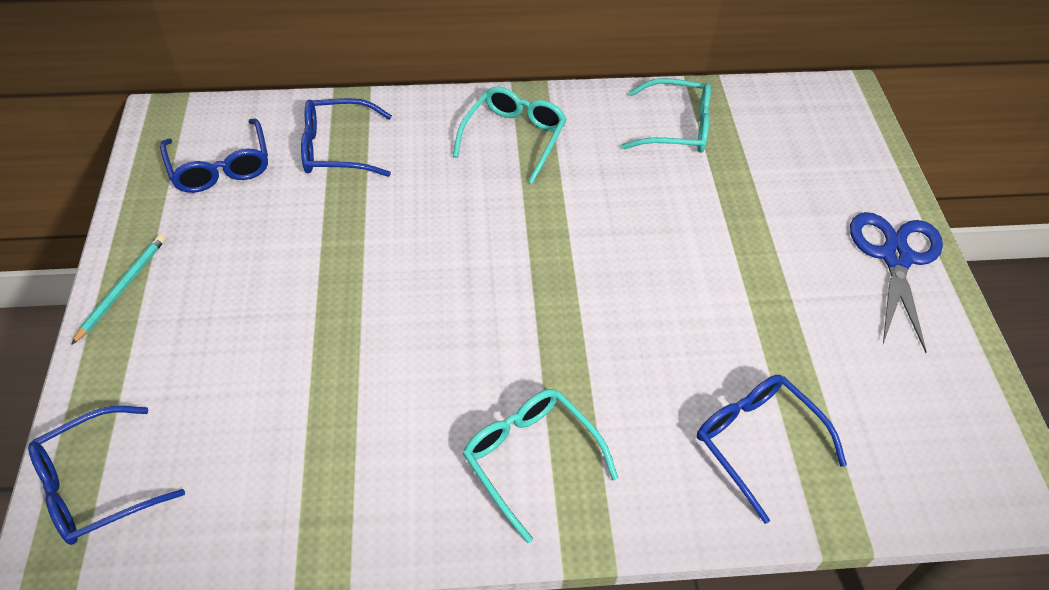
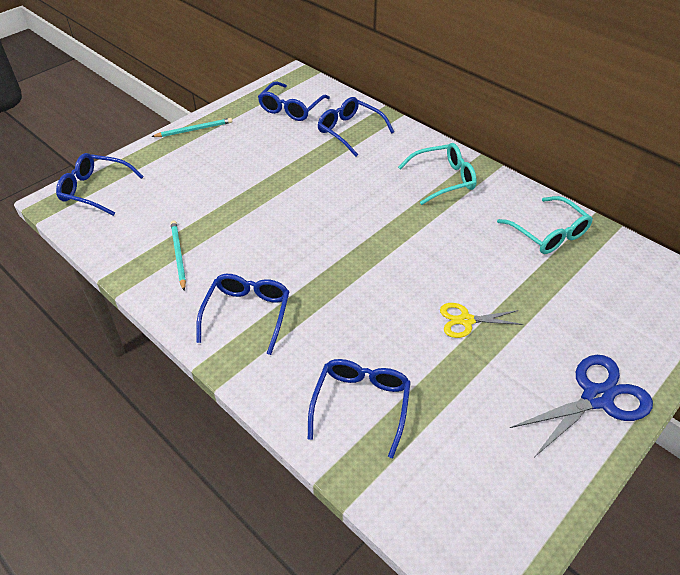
camera: 50 degrees right, 5 degrees down
(352, 466) = (178, 255): none -> turquoise pencil
(530, 458) = (247, 314): turquoise glasses -> blue glasses
(725, 275) = (465, 320): none -> yellow scissors

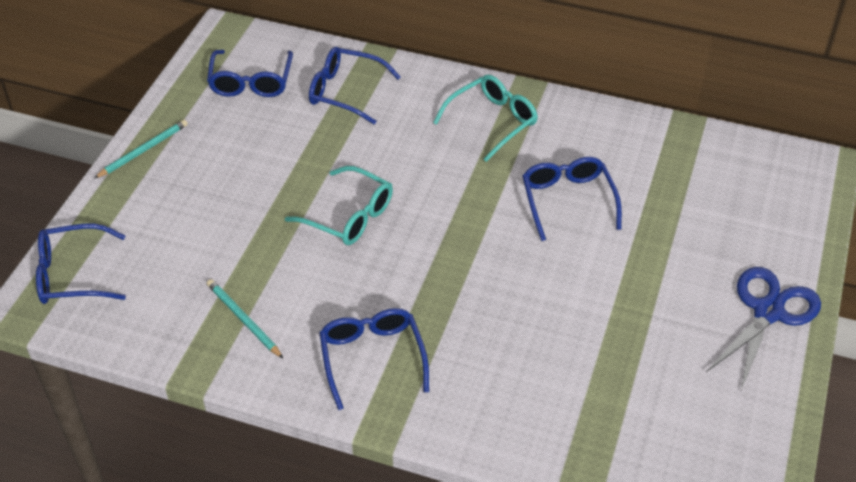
camera: 25 degrees left, 0 degrees up
(361, 404) = (553, 406): blue glasses -> blue glasses (567, 201)
(465, 320) = (606, 279): yellow scissors -> none
(548, 233) = (638, 151): turquoise glasses -> turquoise glasses (349, 216)

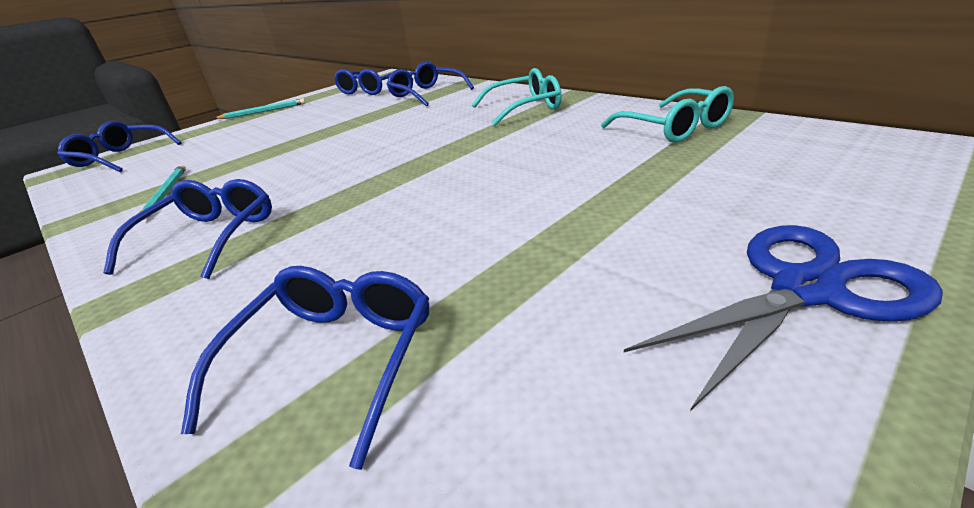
camera: 30 degrees right, 15 degrees down
(349, 216) = (340, 146): turquoise glasses -> turquoise glasses (674, 128)
(567, 201) = (552, 152): blue glasses -> blue glasses (334, 358)

